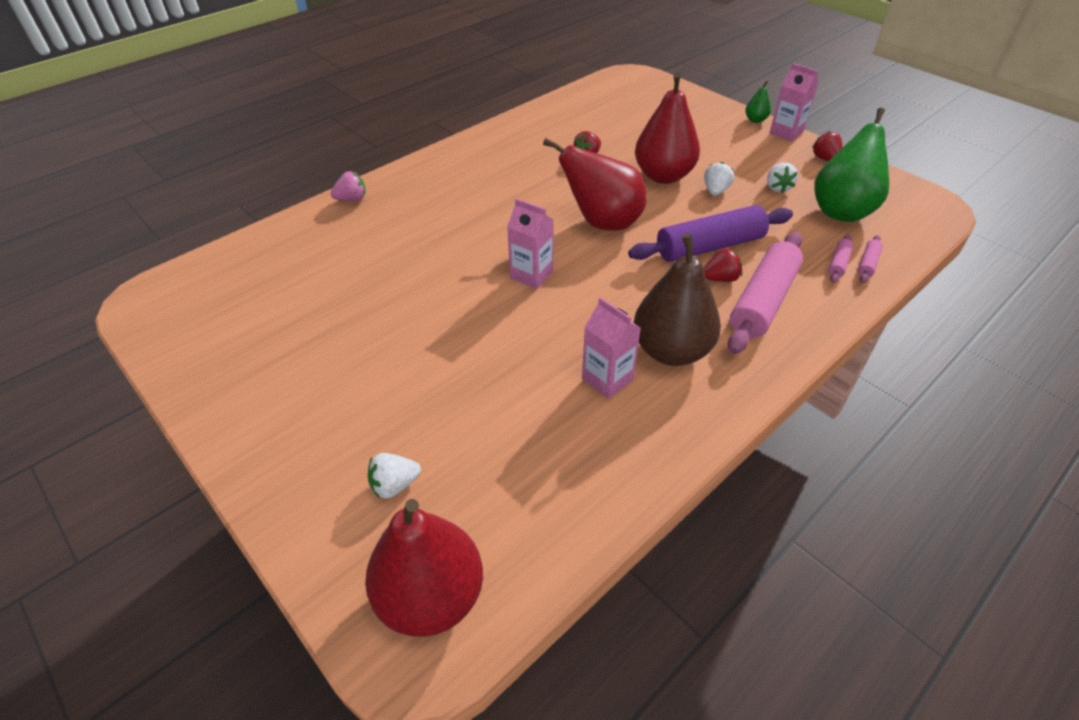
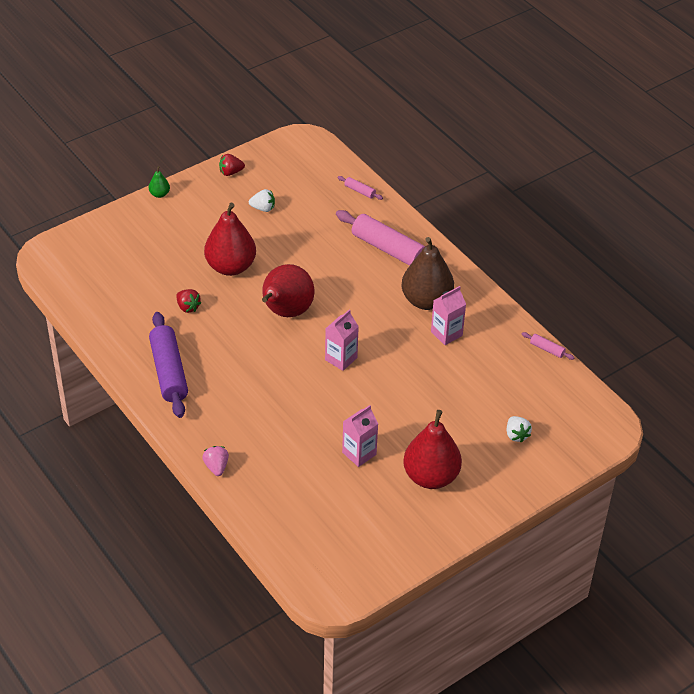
camera: 85 degrees left, 0 degrees up
(431, 596) = (583, 420): red pear -> red pear (431, 477)
(709, 246) = (327, 261): purple rolling pin -> purple rolling pin (169, 372)
(715, 191) = (259, 242): white strawberry -> none
(720, 278) = (362, 263): red strawberry -> none
(786, 132) = (185, 182): pink carton -> pink carton (359, 453)
(838, 263) = (357, 204): pink rolling pin -> pink rolling pin (547, 349)
(841, 210) = (299, 184): green pear -> none

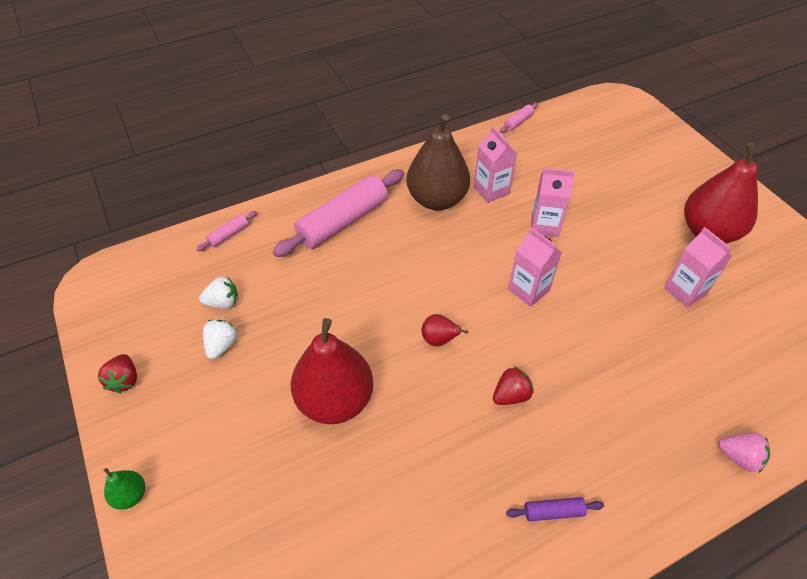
camera: 80 degrees left, 5 degrees up
(169, 372) = (553, 512): purple rolling pin -> purple rolling pin, size x0.43
(188, 307) = (413, 470): red strawberry -> red strawberry (511, 395)
(216, 467) = (739, 457): pink strawberry -> pink strawberry turned 150 degrees counterclockwise
(286, 312) = (439, 340): red pear -> red pear, size x0.43
(412, 368) = (544, 225): none -> pink carton
(516, 435) = (638, 160): white strawberry -> white strawberry (223, 302)

